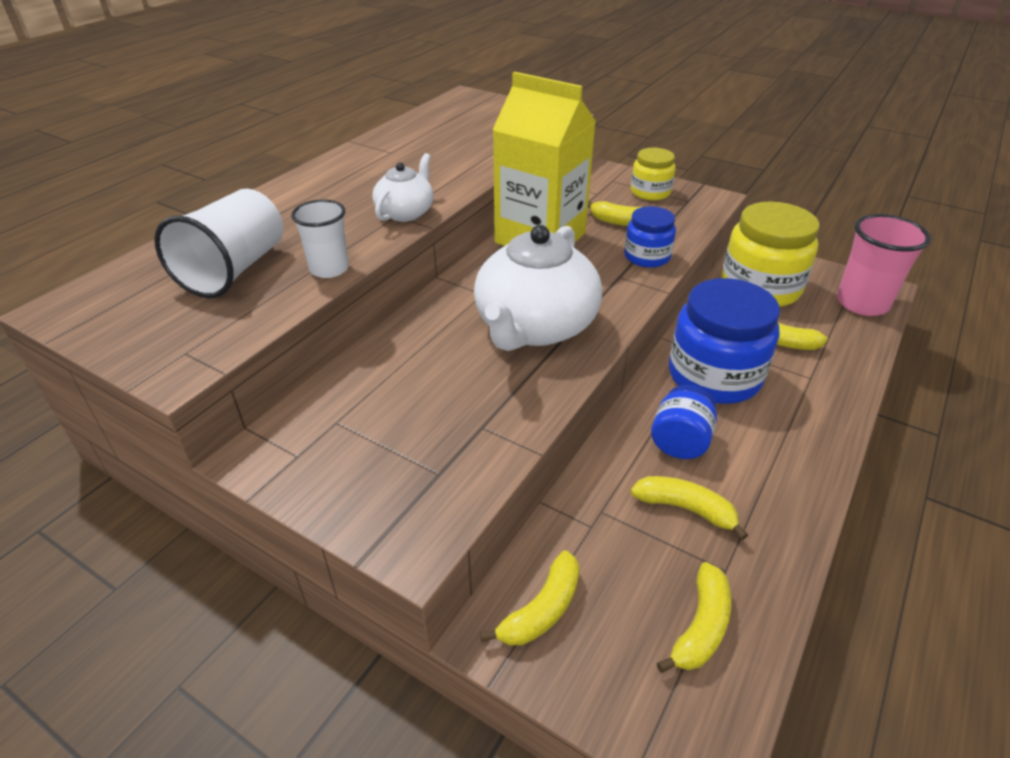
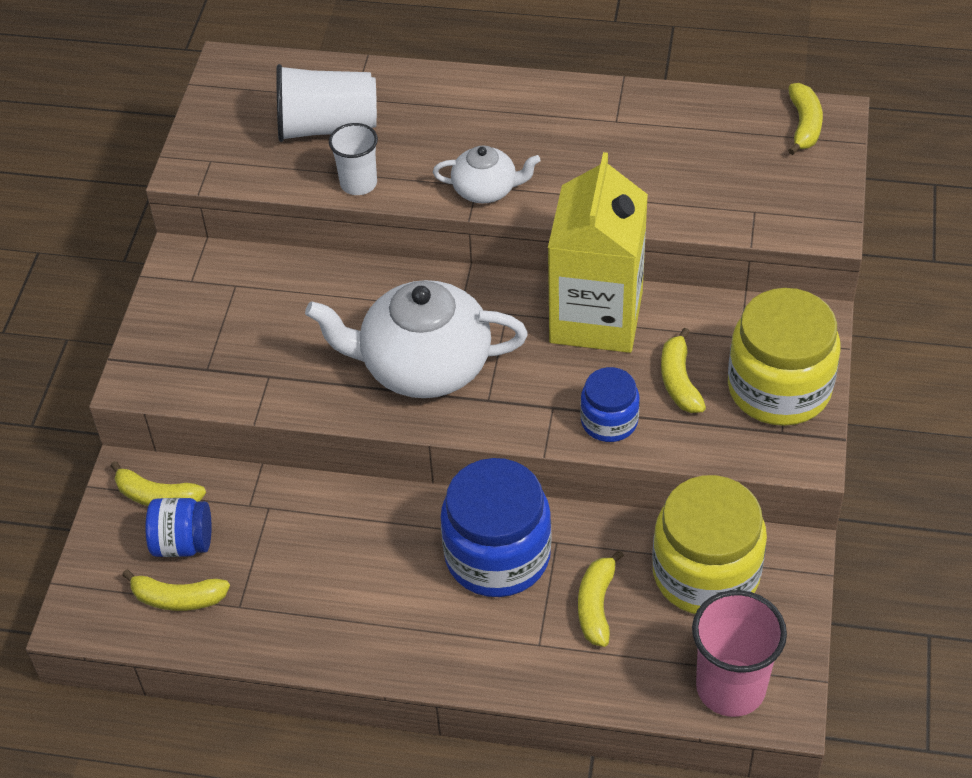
camera: 70 degrees right, 10 degrees up
(650, 192) = (779, 388): yellow jar -> yellow jar, size x1.83
(680, 441) = (380, 545): blue jar -> blue jar (183, 543)
(686, 509) = (295, 566): yellow banana -> yellow banana (804, 125)

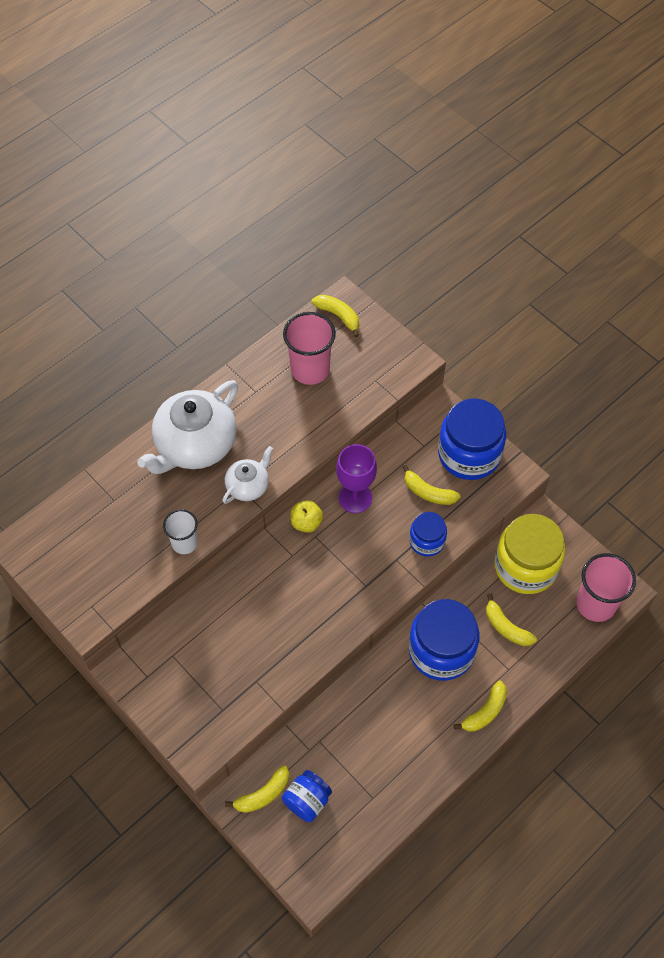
camera: 55 degrees left, 10 degrees up
(178, 598) = (342, 826): yellow banana -> yellow banana (485, 712)
(327, 127) = (124, 529): white cup -> none
(423, 366) = (316, 600): white teapot -> white teapot (195, 445)
(516, 294) = (306, 523): none -> yellow apple
(596, 317) = (355, 498): yellow carton -> purple goblet
(700, 146) = (310, 369): none -> pink cup
(779, 388) = (469, 454): yellow jar -> blue jar

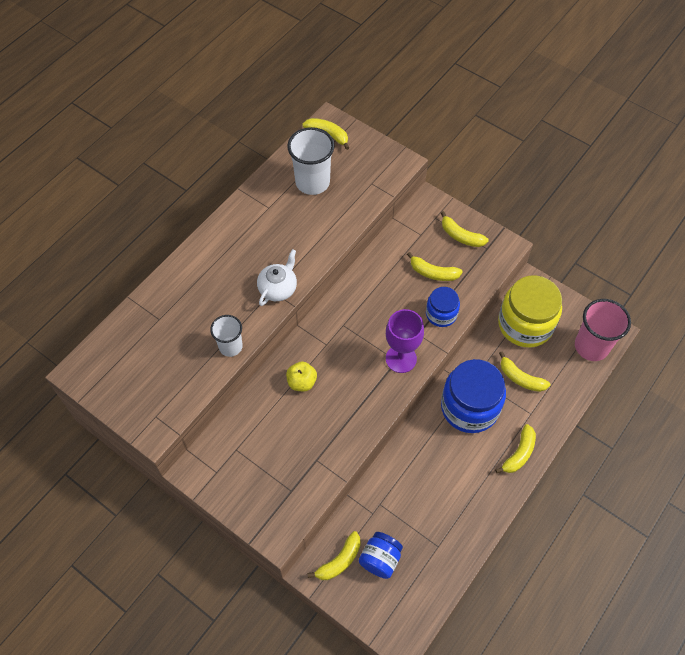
camera: 10 degrees left, 0 degrees up
(195, 445) = (223, 260): white teapot -> none
(306, 523) = (333, 314): yellow apple -> yellow apple (302, 382)
(310, 369) = (312, 182): pink cup -> white cup
(355, 498) = (371, 287): purple goblet -> purple goblet (401, 359)
(469, 454) = (461, 236): blue jar -> yellow banana

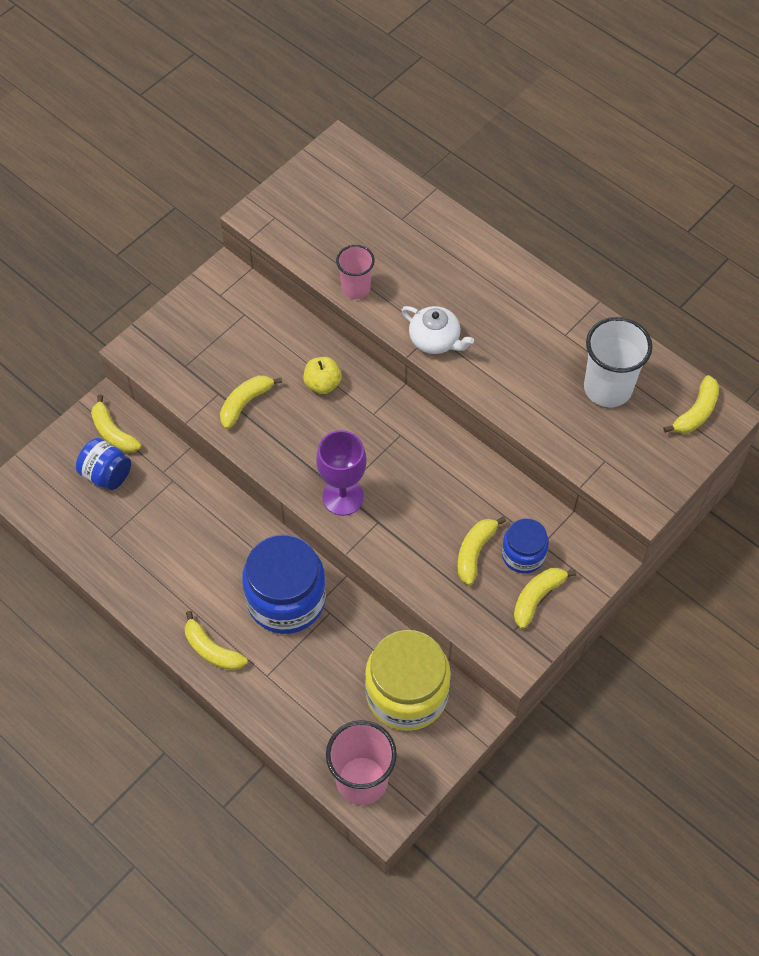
camera: 95 degrees right, 0 degrees up
(230, 346) = (356, 288): white cup -> pink cup
(441, 314) = (406, 554): blue jar -> blue jar (523, 554)
(520, 378) = (321, 671): yellow banana -> yellow banana (245, 403)

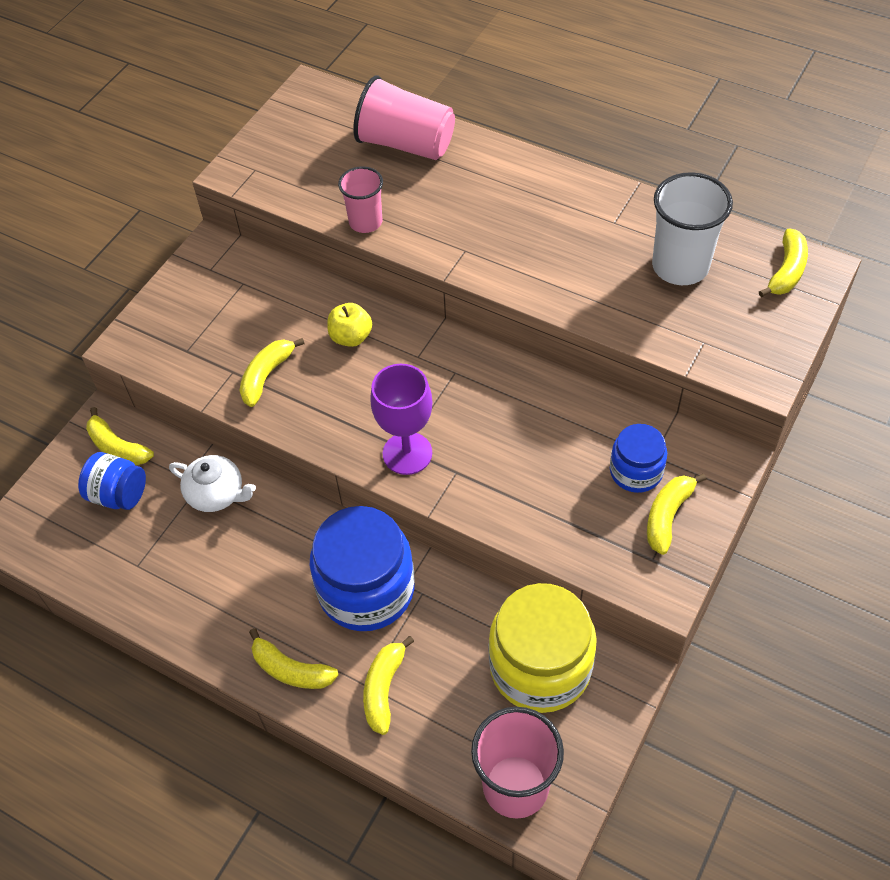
camera: 10 degrees left, 5 degrees down
(409, 220) = (406, 144): none -> pink cup
(435, 340) = (471, 256): white teapot -> white teapot (217, 494)
(475, 552) = (579, 481): yellow banana -> yellow banana (384, 688)

